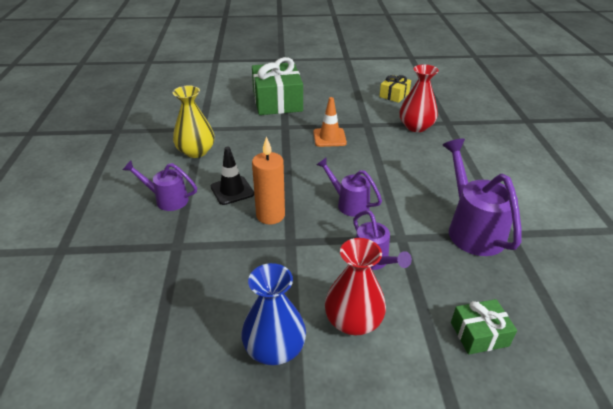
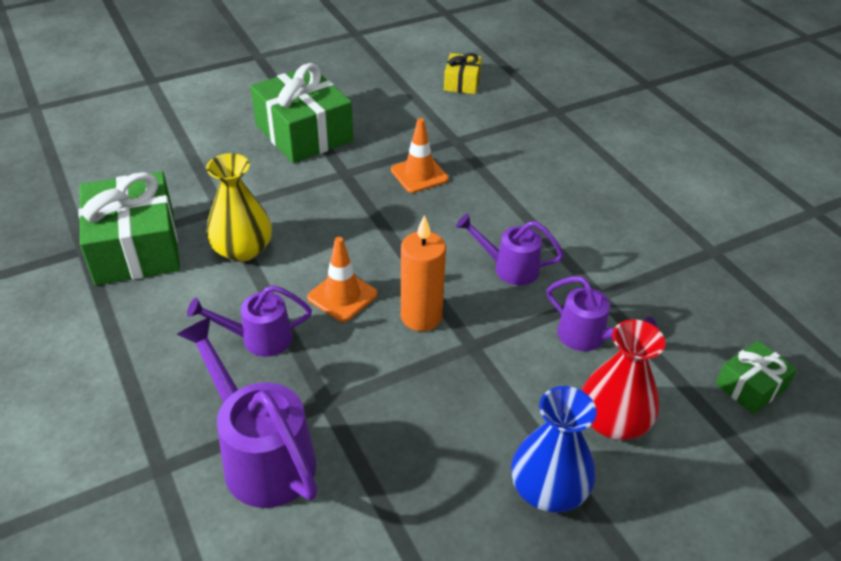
camera: 25 degrees left, 5 degrees up
(142, 136) = (135, 247): none -> green gift
(232, 190) = (342, 296): black traffic cone -> orange traffic cone
(416, 126) = (521, 127): red vase -> none
(472, 229) = (671, 258): purple watering can -> purple watering can (262, 456)

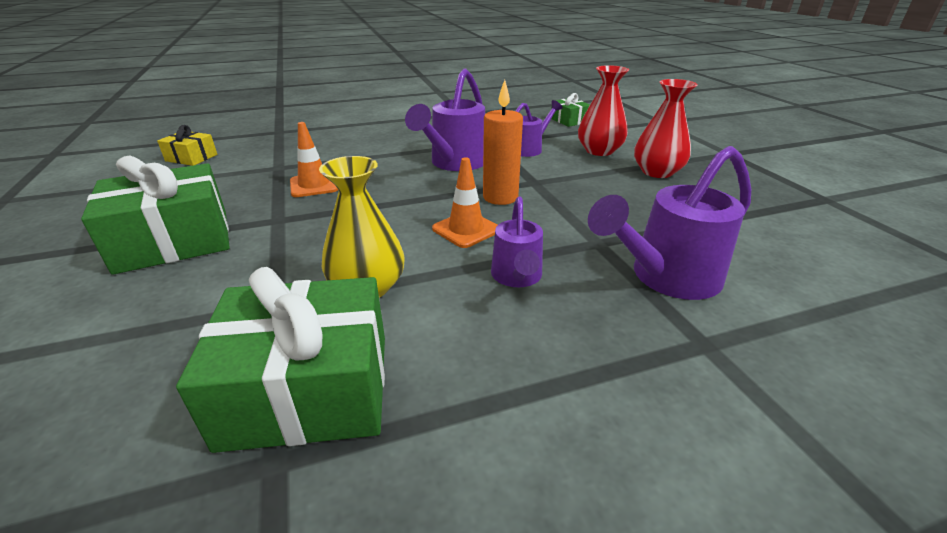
camera: 80 degrees left, 10 degrees down
(509, 268) = (455, 163): purple watering can -> purple watering can, size x1.65
(548, 489) = (657, 172): blue vase -> red vase

